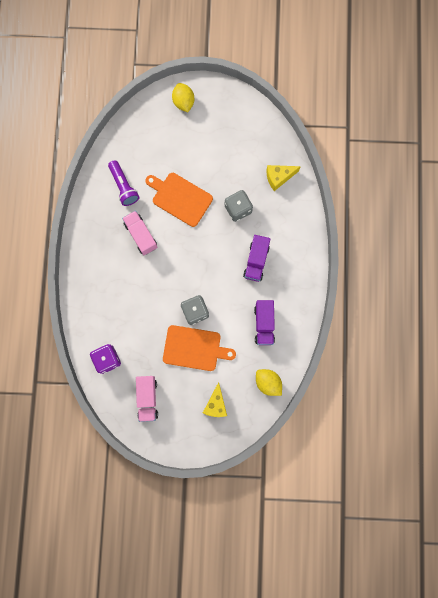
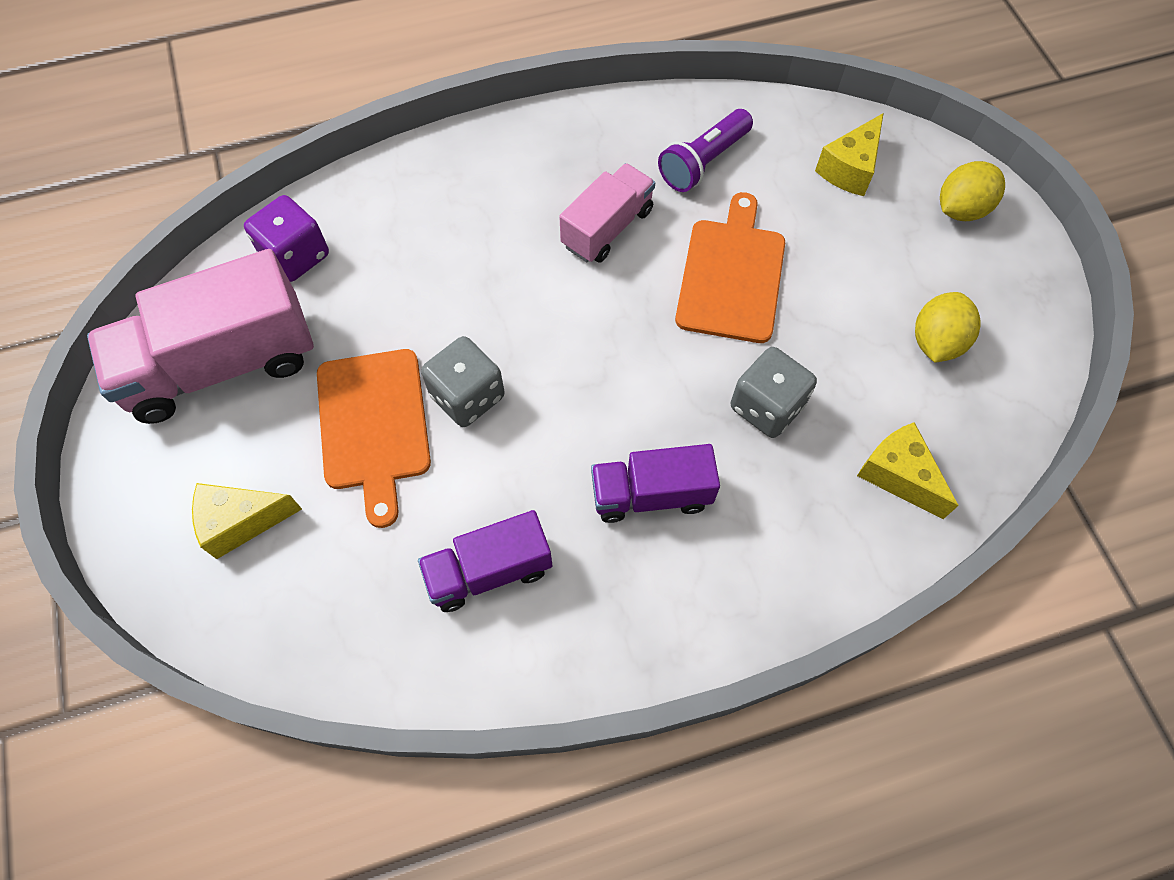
camera: 70 degrees right, 15 degrees down
(147, 398) = (222, 364): pink truck -> pink truck, size x1.72
(149, 133) = (850, 169): none -> yellow cheese
(268, 383) = (330, 636): yellow lemon -> yellow lemon (936, 342)

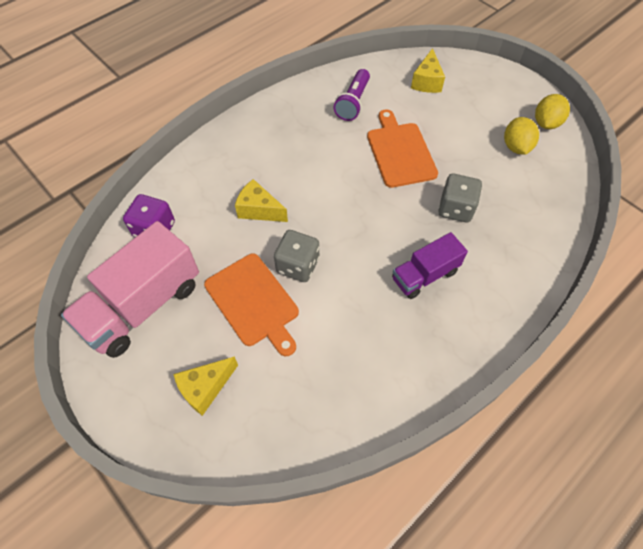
camera: 25 degrees left, 5 degrees down
(489, 571) = (363, 351): purple truck -> none
(607, 228) = (322, 152): pink truck -> none
(898, 475) = (537, 216): yellow cheese -> yellow cheese (259, 210)
(961, 209) = (489, 82): yellow lemon -> yellow lemon (546, 123)

